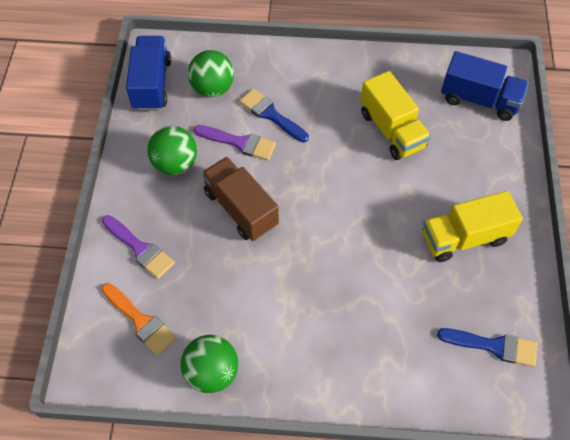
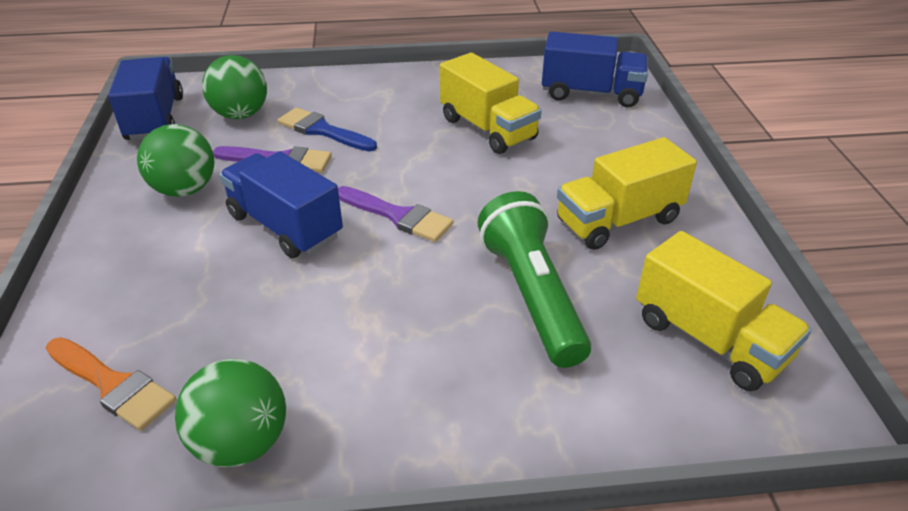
camera: 10 degrees left, 20 degrees down
(140, 249) = (121, 290): purple brush -> purple brush (398, 216)
(241, 208) = (285, 226): brown truck -> blue truck
(391, 294) = (532, 295): none -> green flashlight
(493, 346) = (709, 339): blue brush -> yellow truck

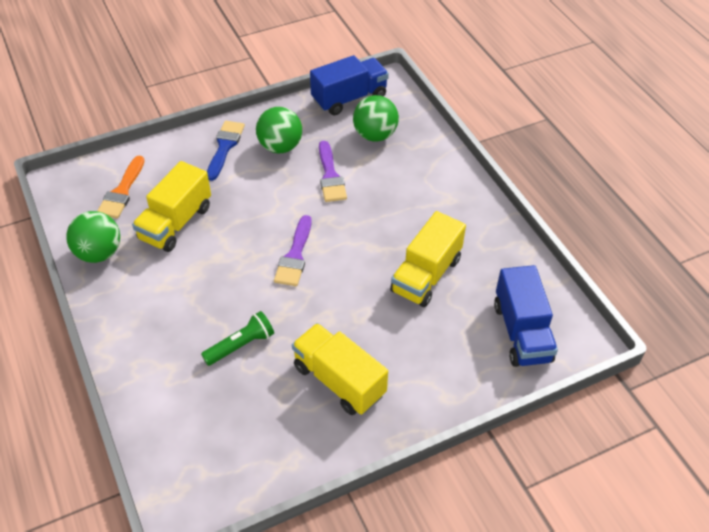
camera: 70 degrees right, 10 degrees up
(285, 226) = (263, 205): blue truck -> none
(322, 130) = (376, 183): blue brush -> blue brush (225, 147)
(532, 295) = (241, 345): green flashlight -> green flashlight, size x0.59
(709, 339) = (229, 449): yellow truck -> yellow truck (175, 223)

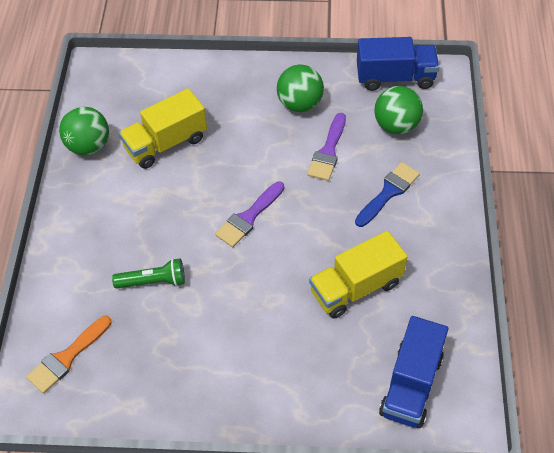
camera: 30 degrees right, 5 degrees up
(122, 192) = (139, 95): orange brush -> orange brush (67, 357)
(225, 147) = (250, 85): blue brush -> blue brush (388, 192)
(339, 380) = (216, 352): yellow truck -> none

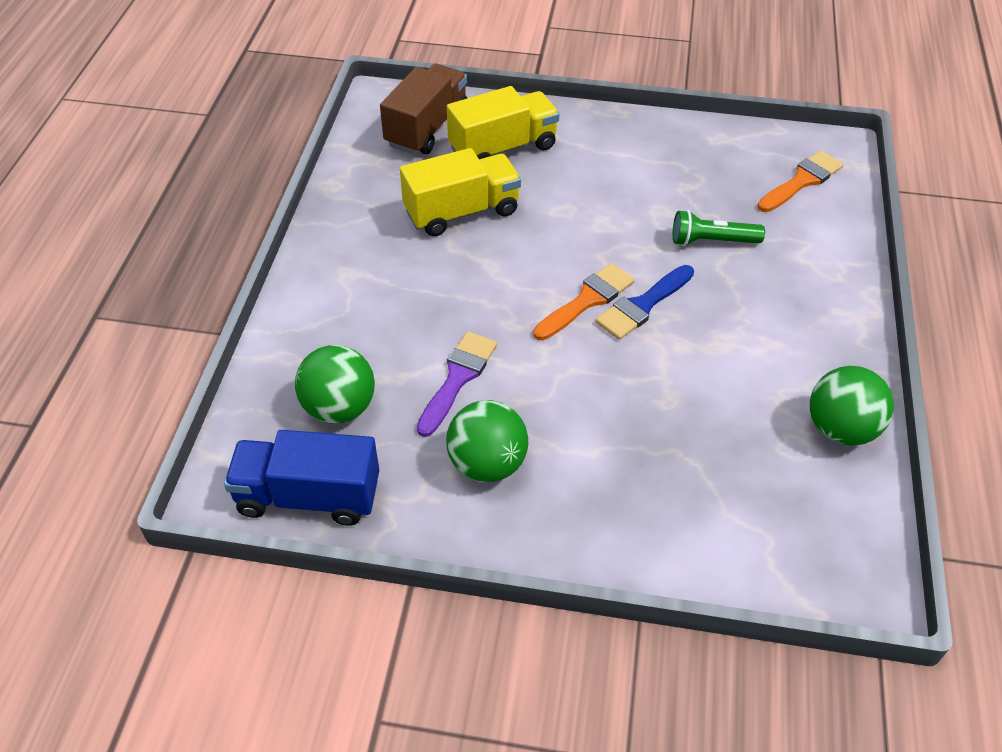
camera: 175 degrees left, 5 degrees down
(166, 143) = (714, 419): yellow truck -> yellow truck (503, 148)
(248, 217) = (587, 300): purple brush -> orange brush
(388, 192) = (386, 312): blue brush -> blue brush (642, 305)
(411, 385) = (427, 128): blue truck -> brown truck

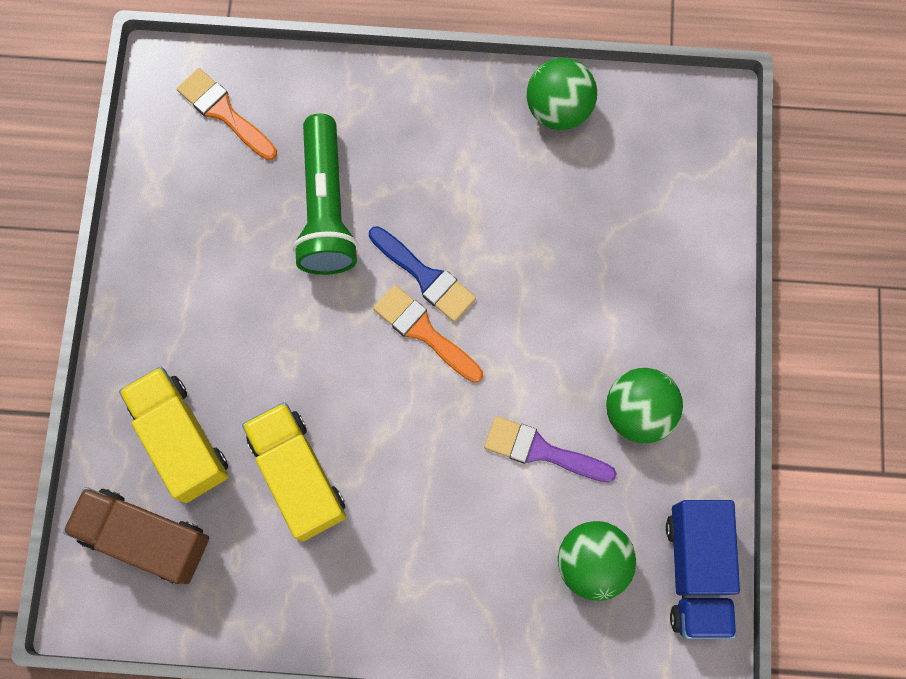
camera: 95 degrees left, 25 degrees up
(712, 241) = (326, 208): green flashlight -> green flashlight, size x1.69

